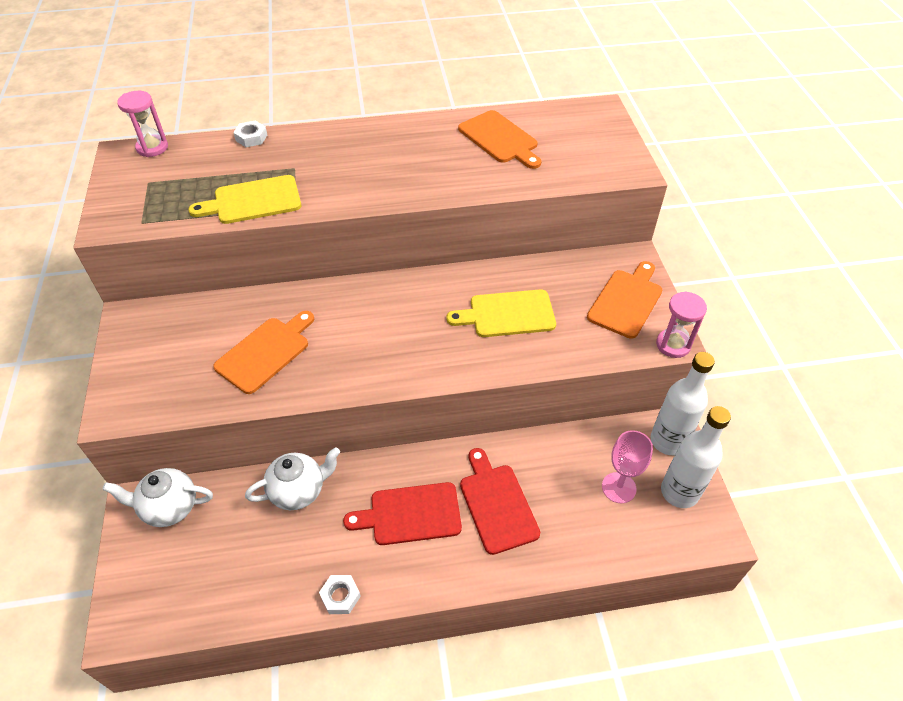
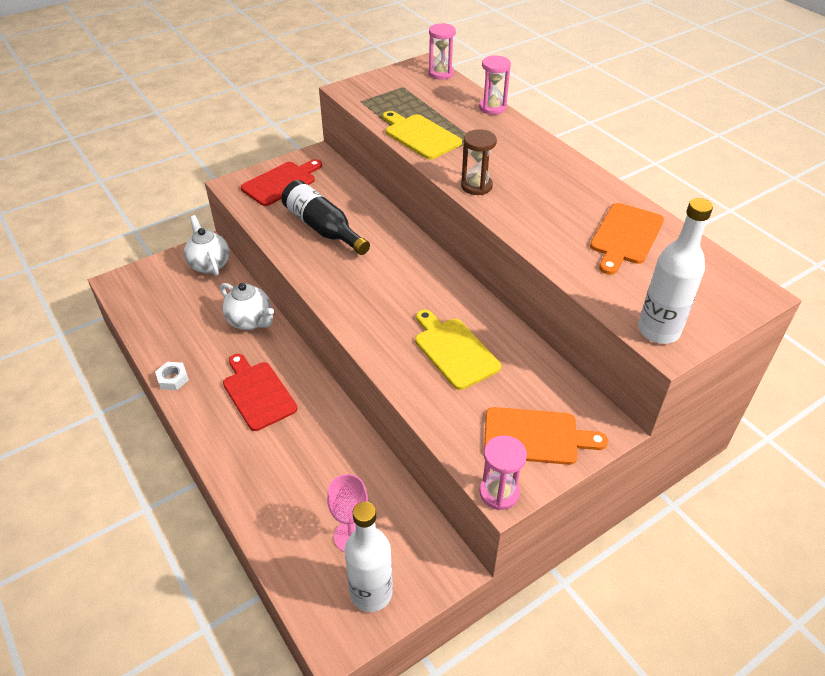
camera: 65 degrees right, 5 degrees down
(251, 138) = (492, 108): white nut -> pink hourglass
(265, 352) = (323, 228): orange cutting board -> black bottle
(369, 193) = (476, 186): none -> brown hourglass
(497, 504) = (292, 447): red cutting board -> red cutting board (281, 182)
(668, 441) = (430, 567): white bottle -> white bottle (658, 331)

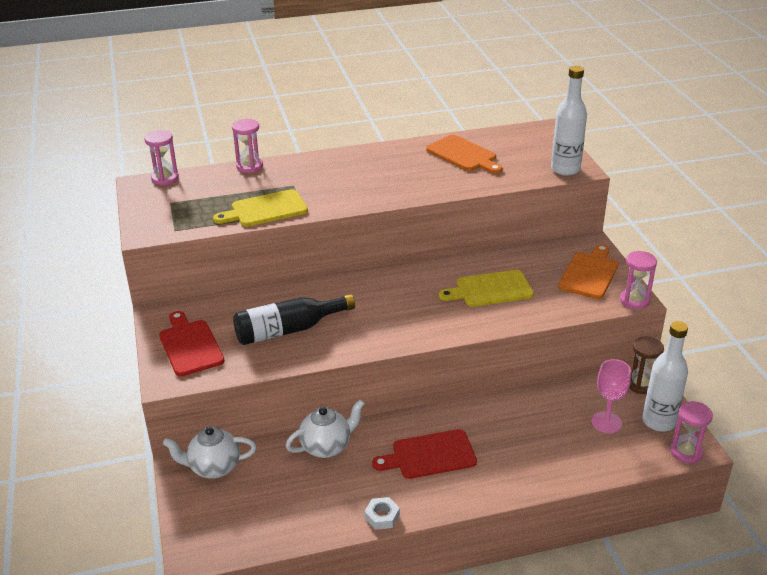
camera: 70 degrees left, 10 degrees down
(324, 630) = (686, 452): none -> pink hourglass
(476, 186) = (362, 199): brown hourglass -> brown hourglass (641, 384)

